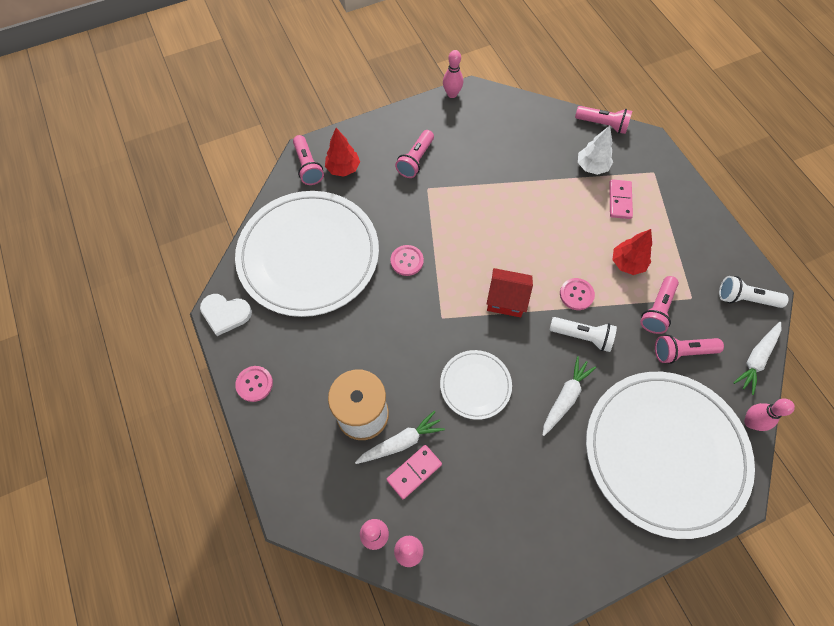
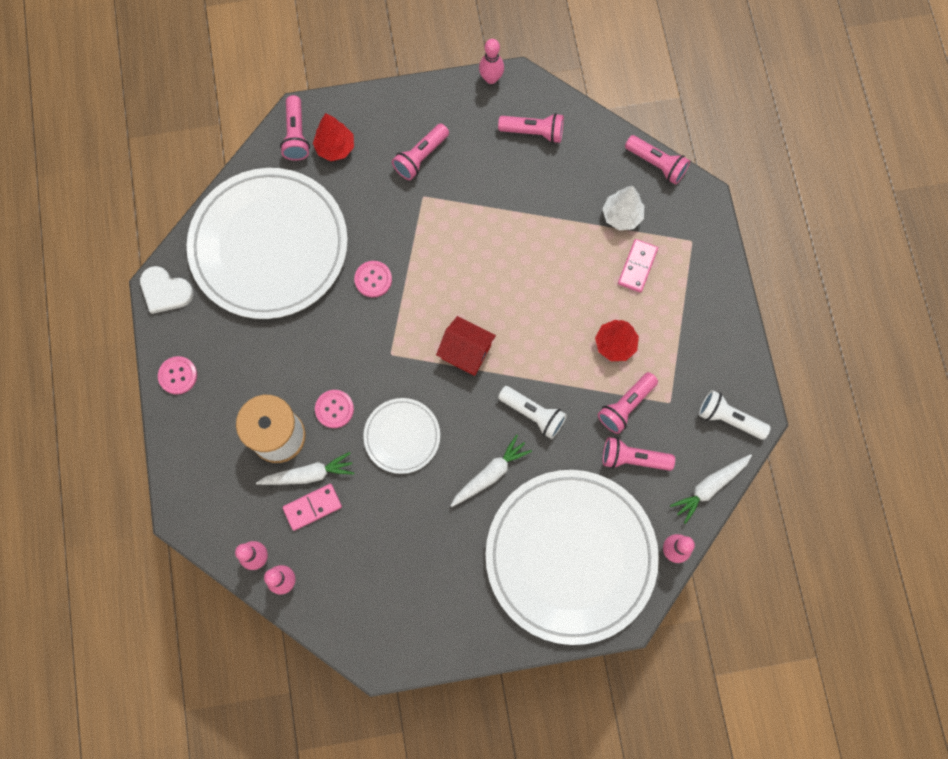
camera: 15 degrees right, 10 degrees up
(499, 123) = (533, 132): none -> pink flashlight
(576, 294) = (544, 366): pink button -> pink button (334, 409)

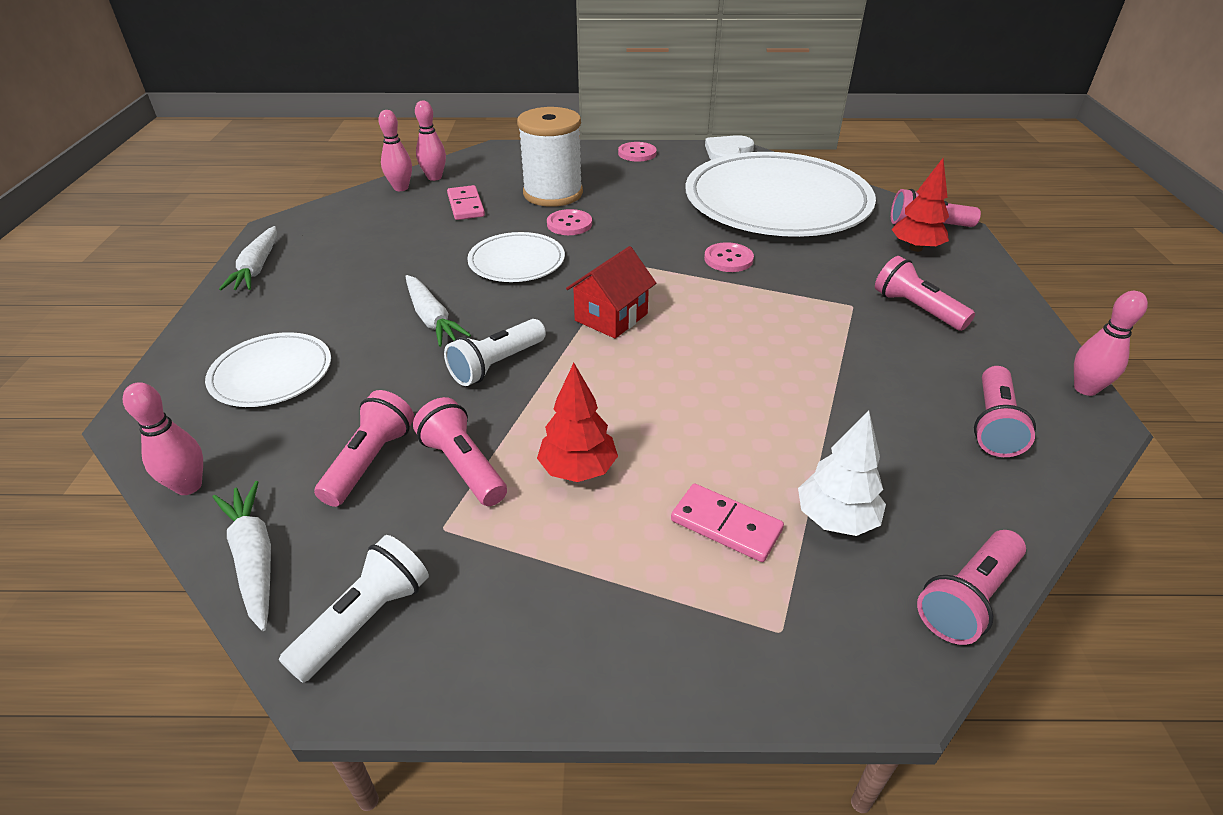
camera: 100 degrees right, 35 degrees down
(309, 474) = (503, 206): white carrot -> white carrot (257, 268)
(570, 556) = (271, 373): white plate -> white plate, size x0.46

